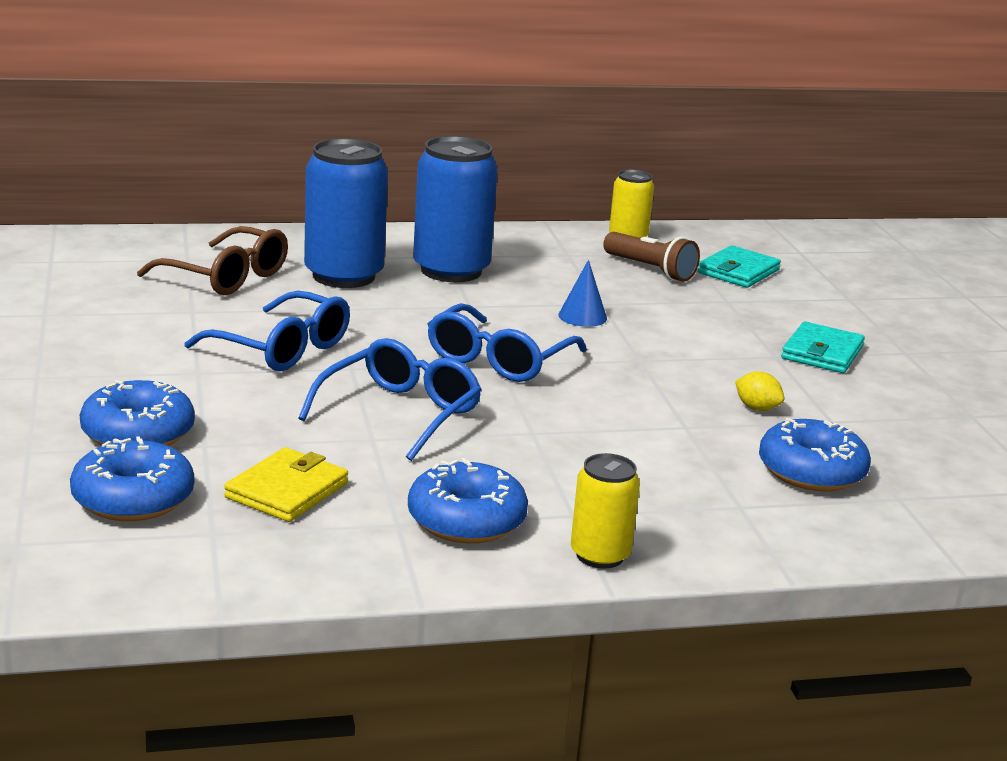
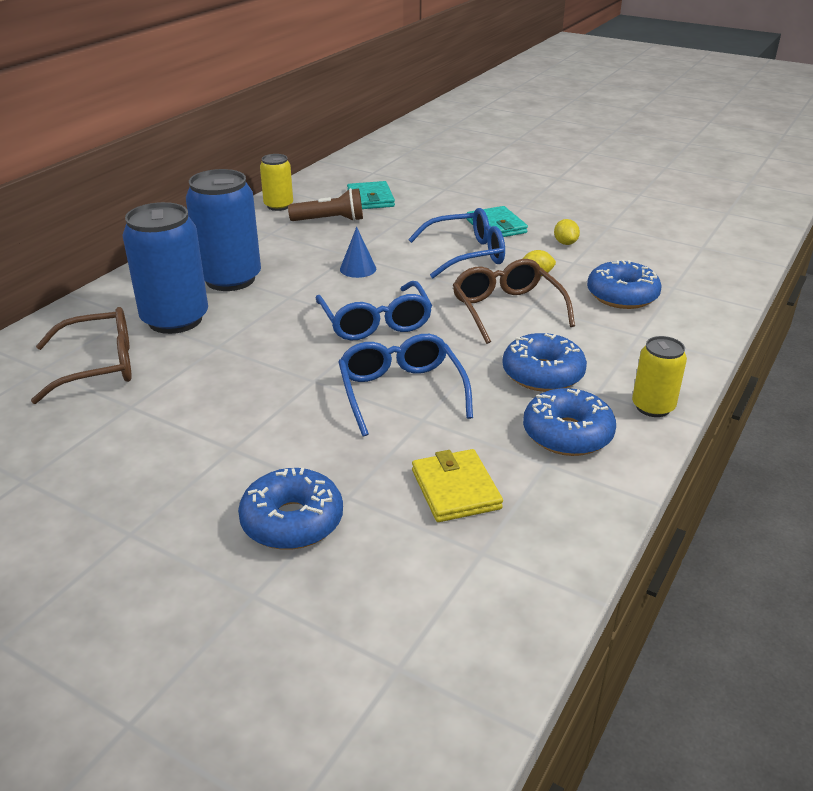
camera: 45 degrees left, 10 degrees up
(133, 498) = (391, 569): blue donut -> blue donut (543, 374)
(282, 349) = (247, 395): blue glasses -> blue glasses (467, 254)
(649, 415) = (506, 309): none -> brown glasses
(868, 402) = (565, 243): none -> yellow lemon

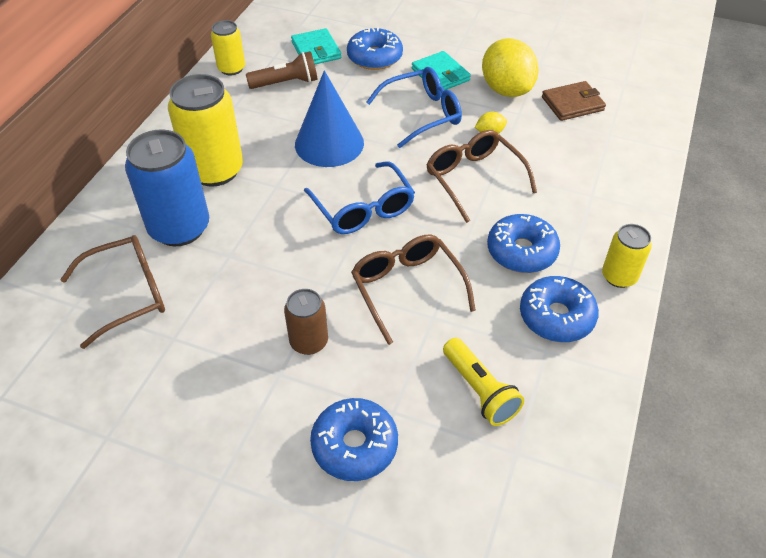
camera: 10 degrees left, 15 degrees up
(230, 279) = (215, 170): blue can -> yellow can
(275, 425) = (309, 342): none -> brown can
(358, 269) = (329, 143): blue cone -> blue cone, size x2.06
(401, 392) = (407, 288): blue glasses -> brown glasses
(455, 489) = (479, 390): yellow wallet -> yellow flashlight
(565, 243) = (506, 90): yellow lemon -> yellow lemon, size x2.35
(622, 296) = (568, 150): blue donut -> blue donut (374, 57)
(637, 259) = (572, 104): none -> brown wallet

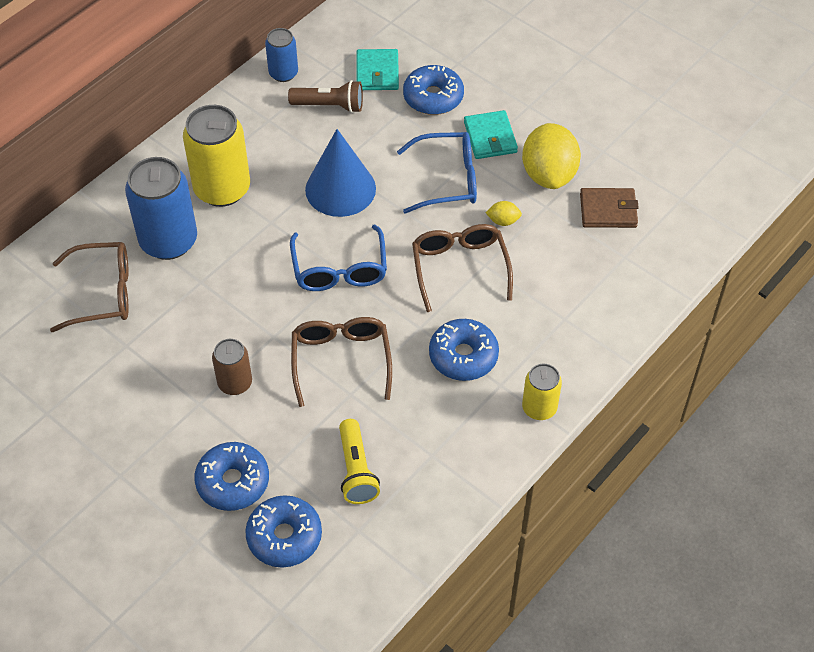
camera: 20 degrees right, 5 degrees up
(231, 68) = (283, 73): yellow can -> blue can
(556, 316) = (459, 427): blue donut -> blue donut (284, 537)

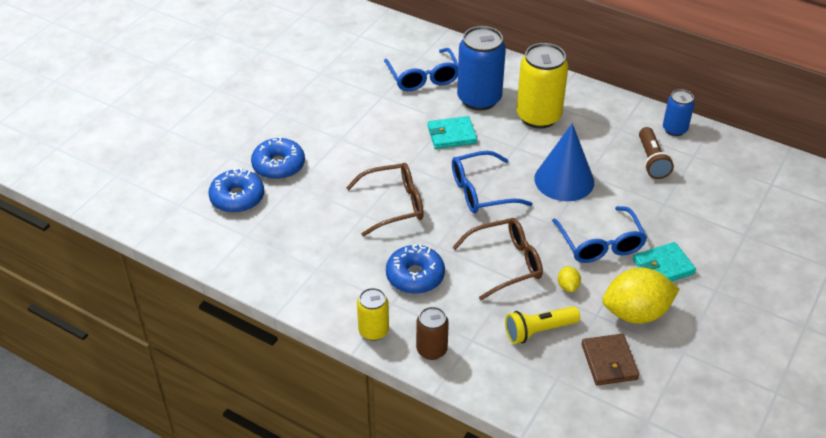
camera: 80 degrees right, 10 degrees down
(103, 293) = (423, 78): brown glasses -> blue glasses
(235, 383) = (361, 153): brown can -> brown can (431, 350)
(356, 470) = (297, 227): yellow flashlight -> yellow flashlight (539, 331)
(377, 72) = (705, 184): turquoise wallet -> turquoise wallet (452, 135)
(433, 97) = (693, 223): blue donut -> none

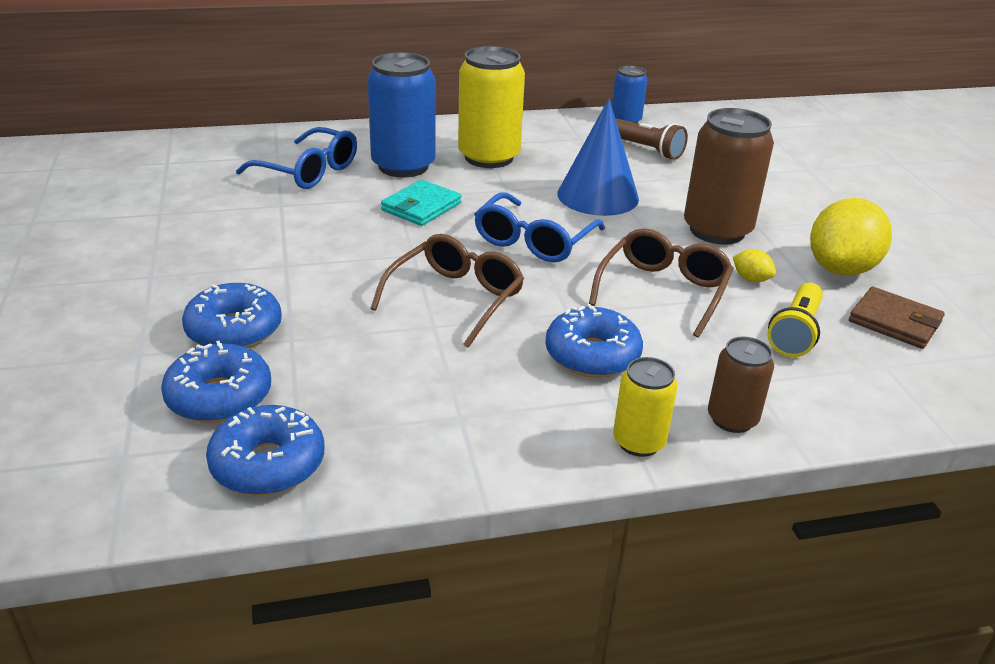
camera: 45 degrees left, 10 degrees down
(221, 242) = (268, 464): none -> blue donut
(600, 244) = (717, 230): blue glasses -> brown can
(663, 267) = (795, 222): turquoise wallet -> none

